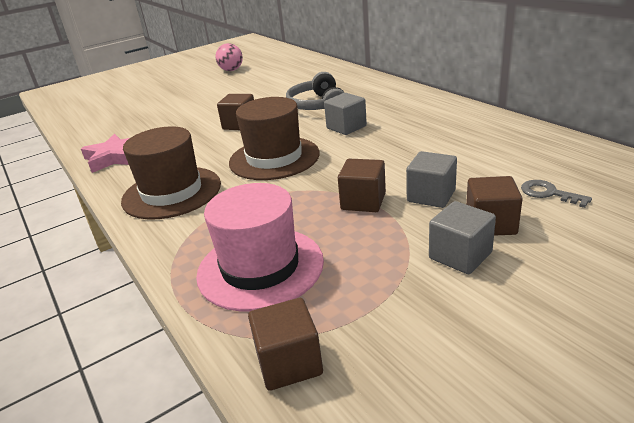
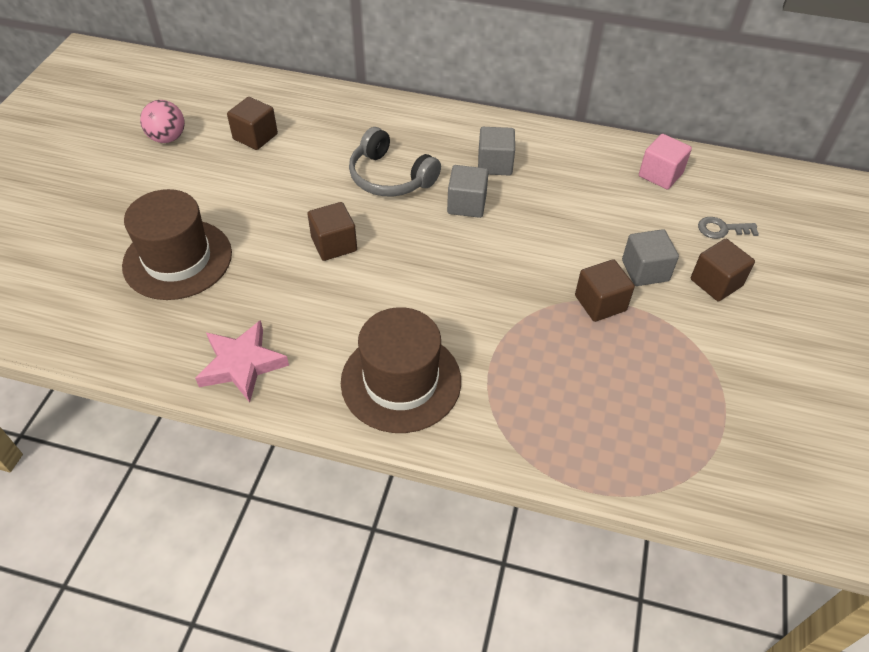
camera: 45 degrees left, 20 degrees up
(260, 267) = (606, 419): pink hat -> none
(274, 158) = (447, 282): brown hat -> brown hat (177, 259)
(289, 363) = (727, 485): brown cube -> brown cube (255, 136)
(460, 255) = (728, 326): grey cube -> grey cube (495, 164)
(531, 147) = (660, 175): none -> pink cube

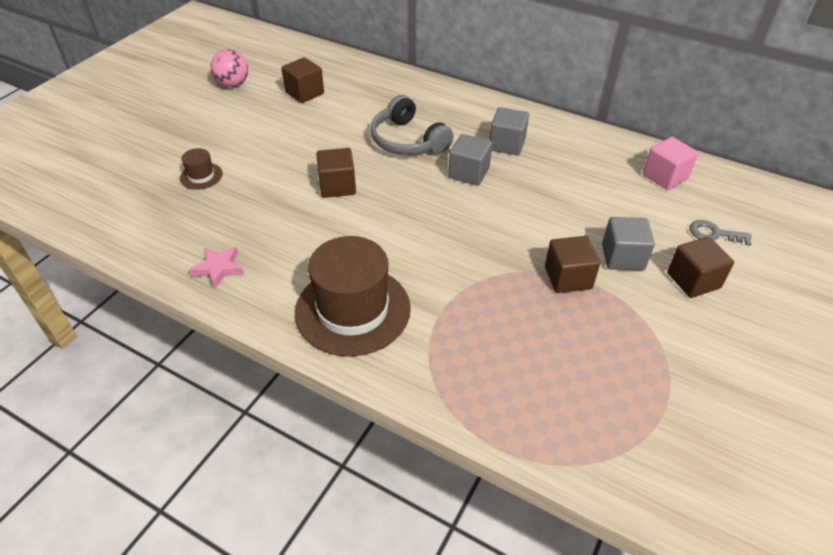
camera: 15 degrees right, 5 degrees down
(177, 259) = (201, 176): brown hat -> brown hat, size x0.44
(242, 364) = (218, 269): pink star -> pink star, size x0.64

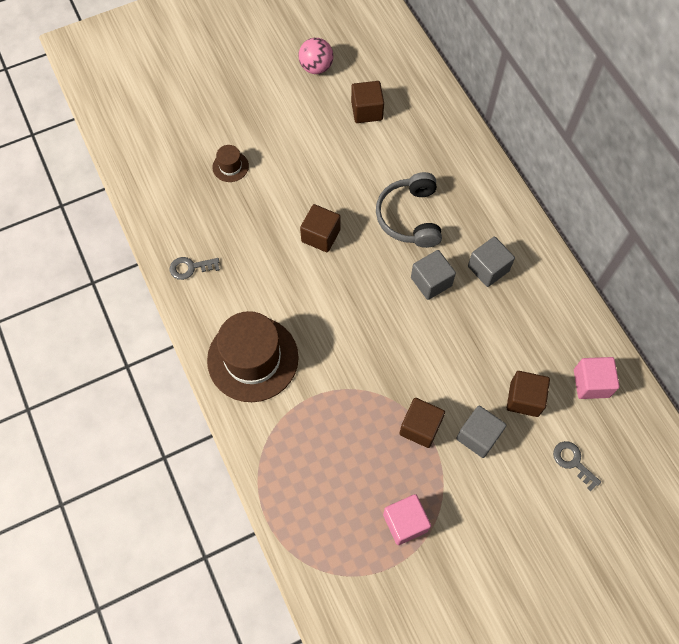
camera: 35 degrees right, 20 degrees up
(218, 269) = (190, 268): pink star -> grey key
(636, 362) = (405, 522): none -> pink cube
(693, 280) = (511, 490): brown cube -> brown cube (524, 399)

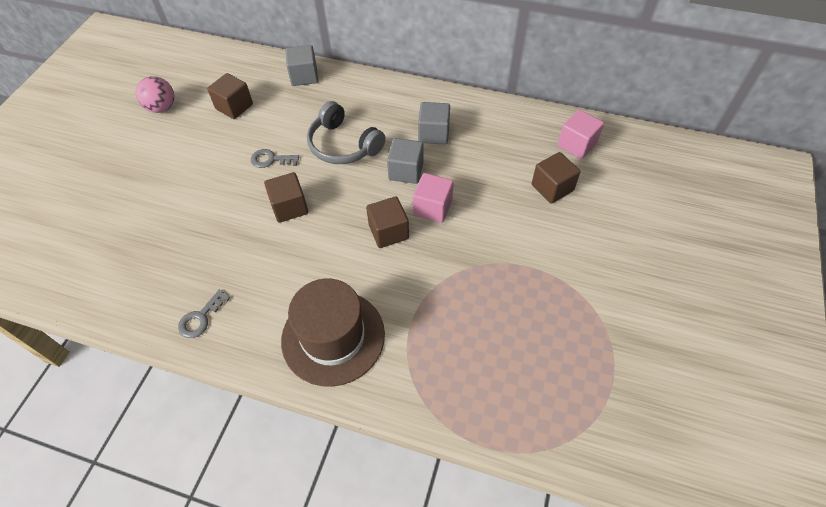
camera: 45 degrees left, 10 degrees down
(230, 166) = (158, 219): brown hat -> none
(405, 522) = (582, 339): pink cube -> pink cube (433, 207)
(420, 427) = (512, 266): brown cube -> brown cube (388, 232)
(478, 436) = (554, 236): grey cube -> grey cube (304, 76)
(573, 462) = (626, 197): grey key -> grey key (271, 159)

